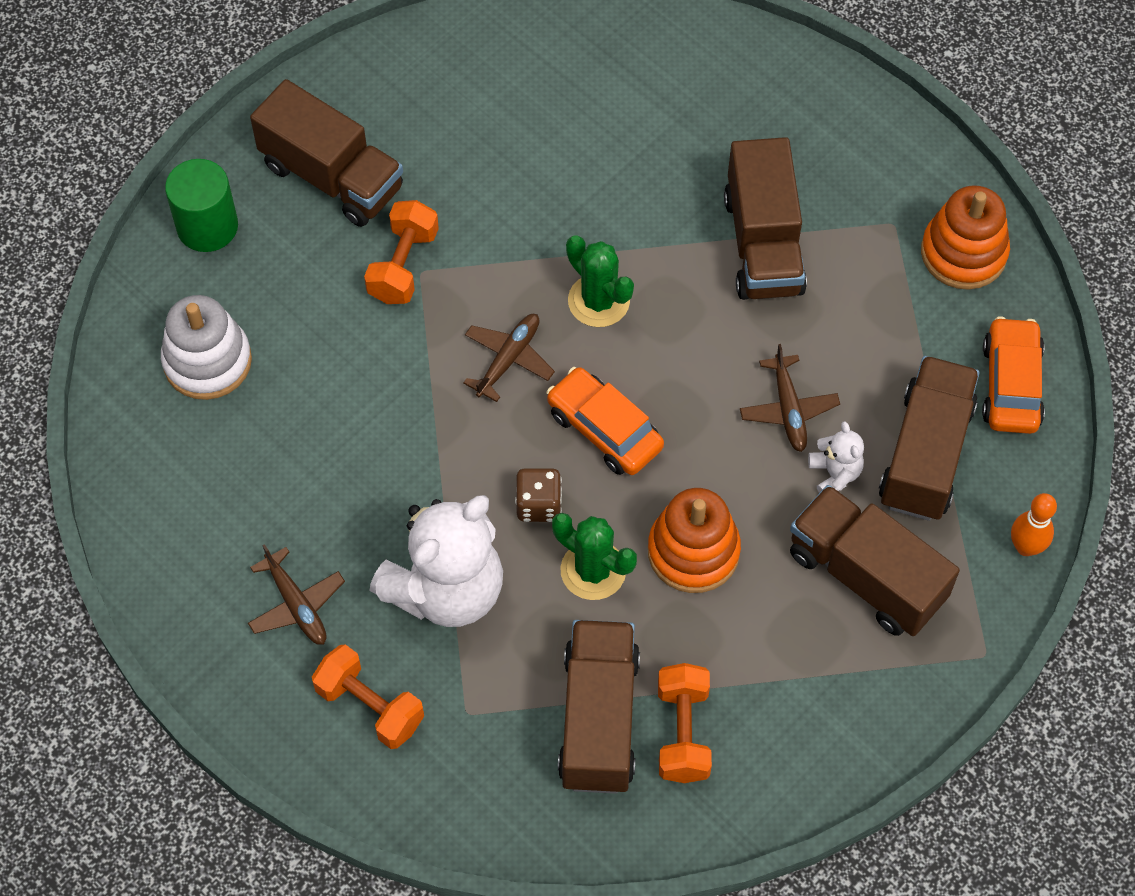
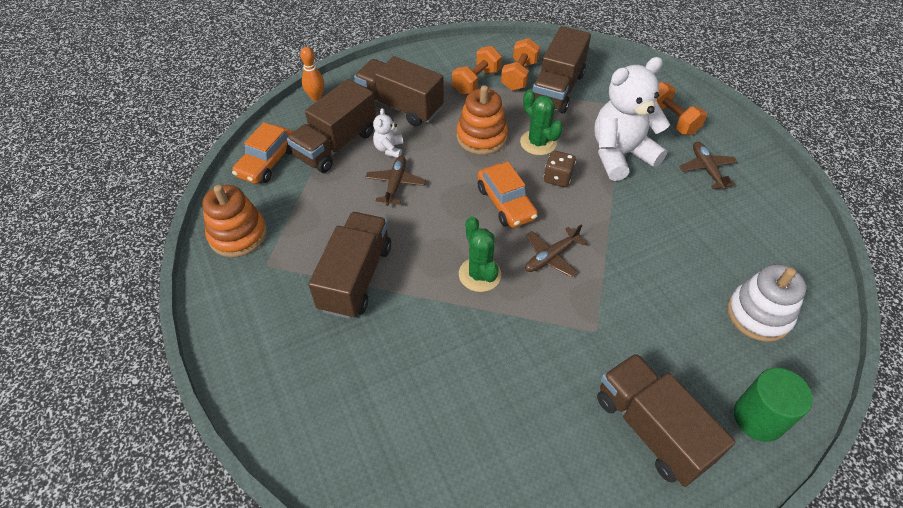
camera: 160 degrees left, 10 degrees down
(403, 265) = (607, 339): orange dumbbell -> orange dumbbell (476, 81)
(866, 576) = (400, 106): brown truck -> brown truck turned 150 degrees clockwise

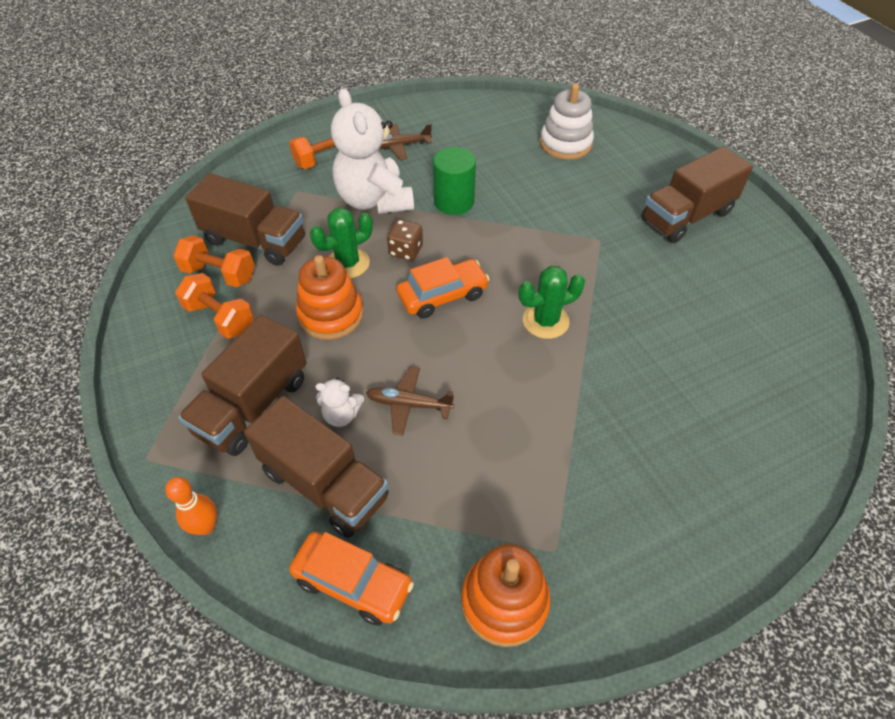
camera: 90 degrees left, 0 degrees up
(355, 278) = (564, 439): brown truck -> none
(551, 256) = (516, 263): brown plane -> none
(758, 418) = (660, 160): green cylinder -> green cylinder (454, 201)

